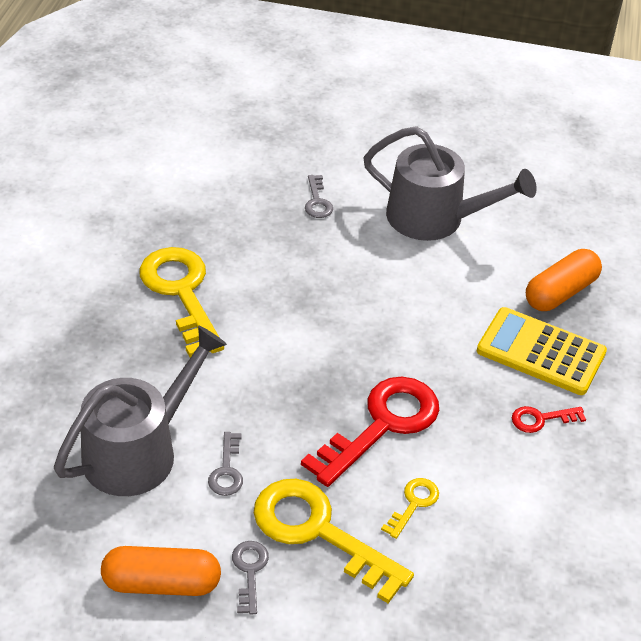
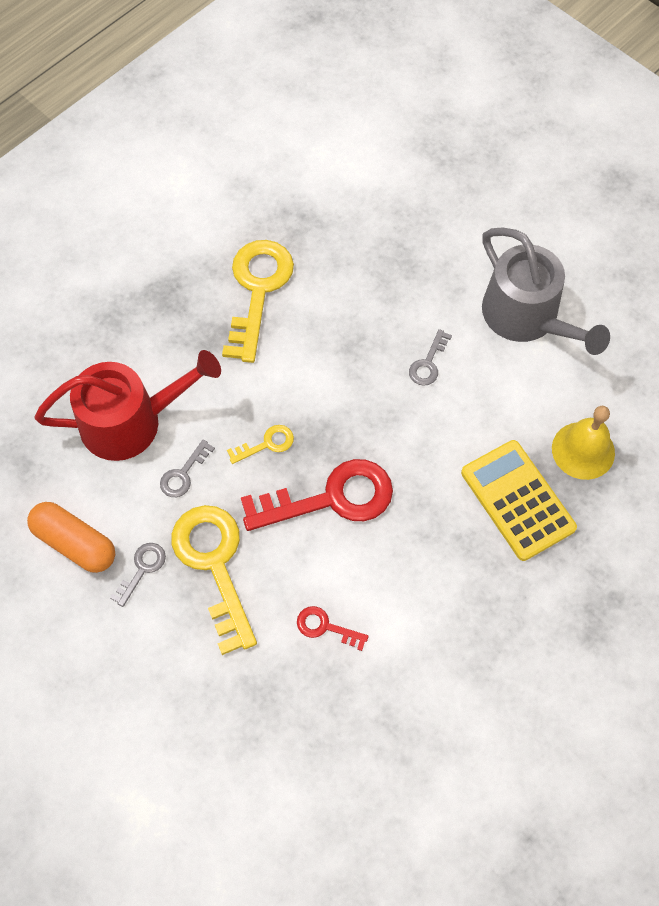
camera: 35 degrees right, 20 degrees up
(138, 451) = (130, 421): grey watering can -> red watering can
(317, 201) = (434, 250): grey key -> grey key (428, 363)
(413, 504) = (304, 582): yellow key -> yellow key (267, 444)
(541, 419) = (467, 564): red key -> red key (325, 627)
(560, 292) = (583, 450): orange capsule -> yellow bell

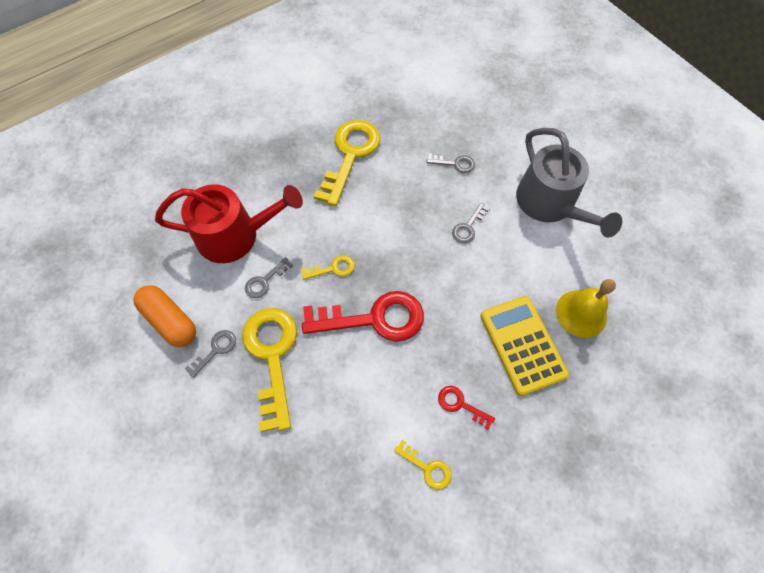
camera: 10 degrees right, 0 degrees up
(325, 627) = (349, 423): red key -> red key (460, 404)
(397, 281) = (455, 164): none -> grey key
(427, 661) = (427, 468): none -> yellow key

